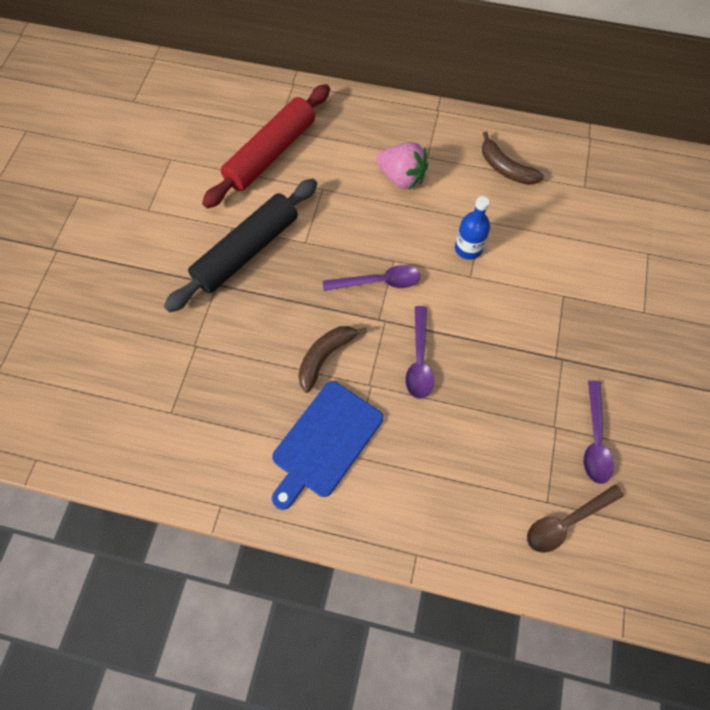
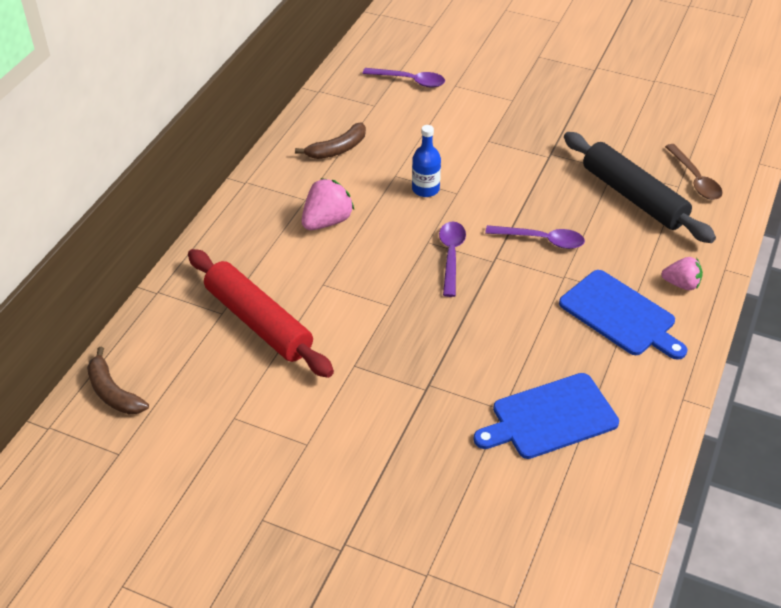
camera: 80 degrees left, 20 degrees down
(187, 385) = (550, 418): none -> blue cutting board
(247, 251) = (390, 355): black rolling pin -> black rolling pin (633, 196)
(325, 357) = (530, 305): brown banana -> brown banana (113, 392)
(382, 504) = (681, 284): none -> pink strawberry
(594, 440) = (626, 150): purple spoon -> purple spoon (410, 81)

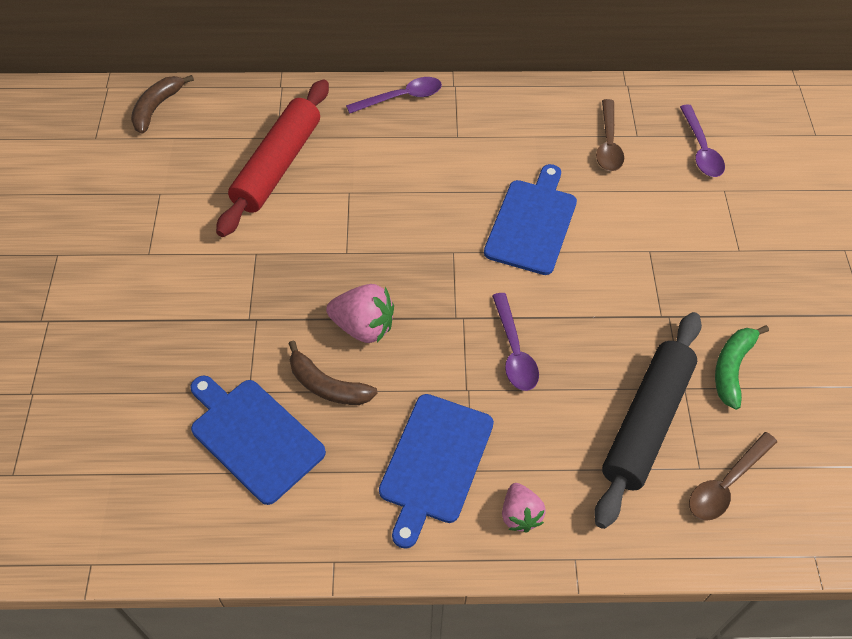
camera: 65 degrees right, 10 degrees up
(327, 221) = (435, 163): pink strawberry -> pink strawberry (363, 327)
(337, 149) = (546, 132): brown banana -> brown banana (327, 385)
(372, 122) = (608, 144): none -> brown spoon
(425, 189) = (532, 223): blue bottle -> blue cutting board
(451, 255) = (443, 278): purple spoon -> purple spoon (402, 97)
(608, 142) = (732, 368): none -> green banana

